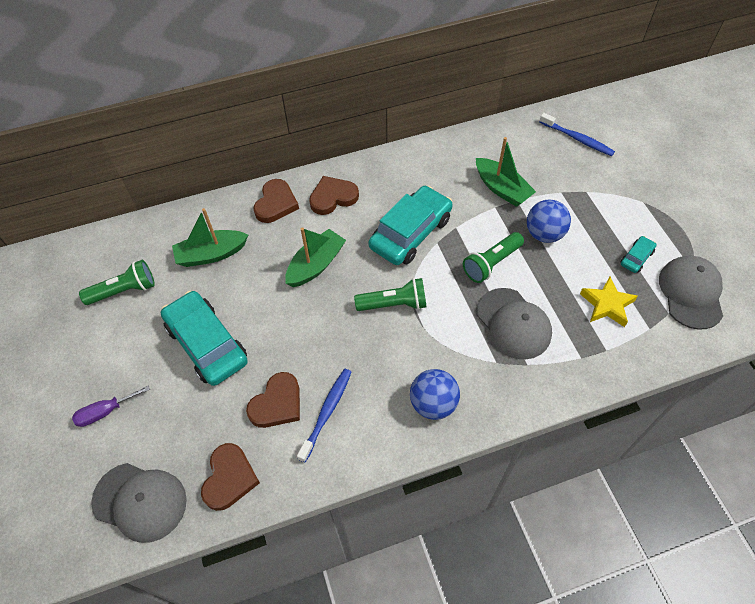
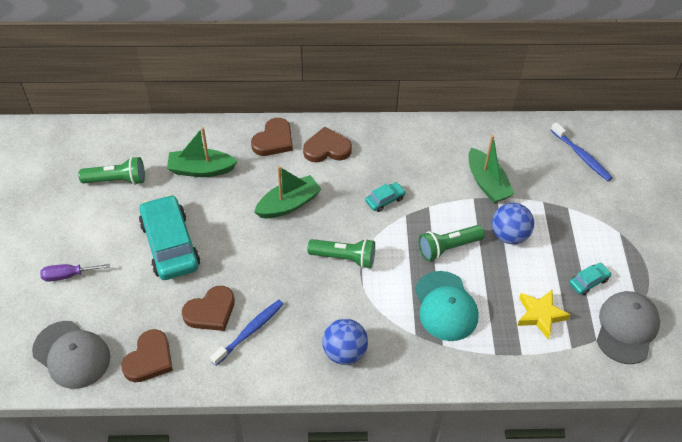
camera: 15 degrees right, 5 degrees down
(411, 233) = (385, 200): turquoise car -> turquoise car, size x0.45
(513, 323) = (445, 306): grey cap -> turquoise cap

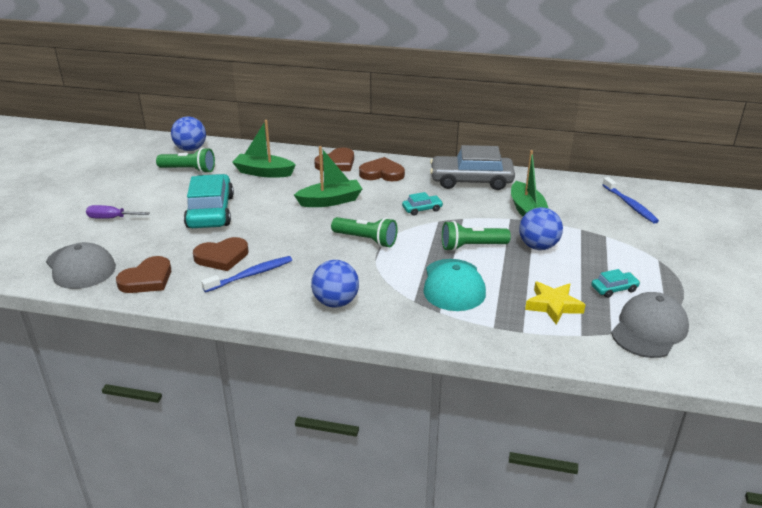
camera: 15 degrees right, 20 degrees down
(103, 142) = (190, 149): none -> blue ball
(421, 145) = (471, 181): none -> grey car

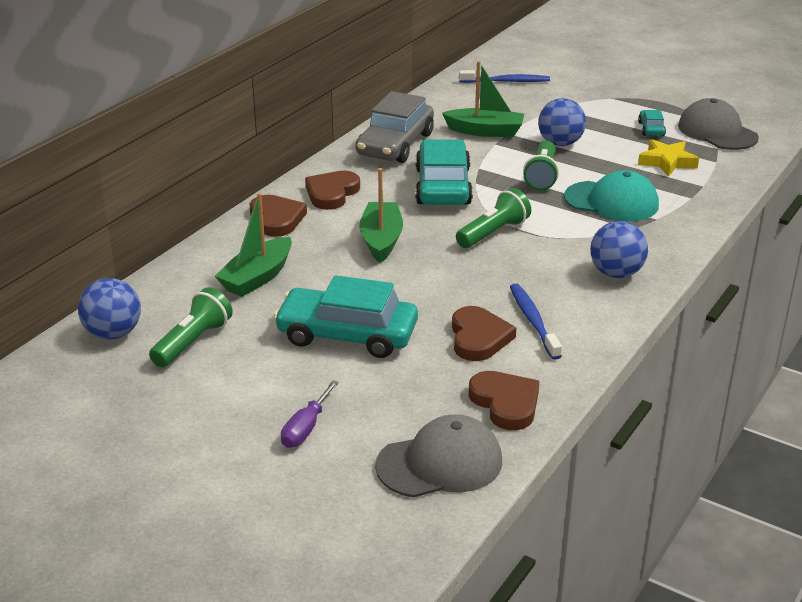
camera: 70 degrees left, 0 degrees up
(422, 209) = (443, 186): turquoise car -> turquoise car, size x2.24

